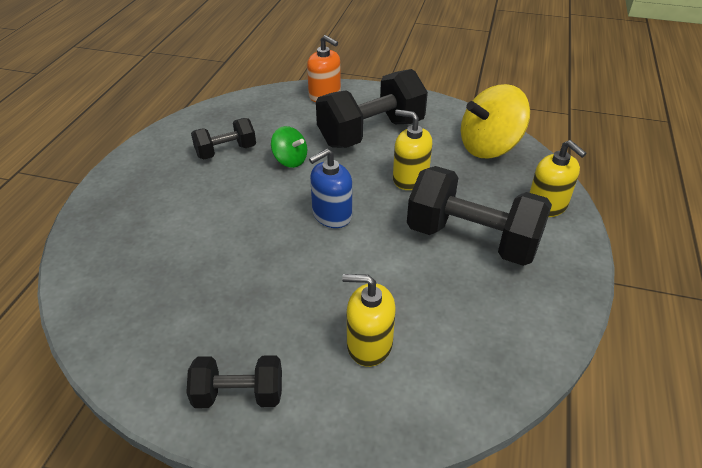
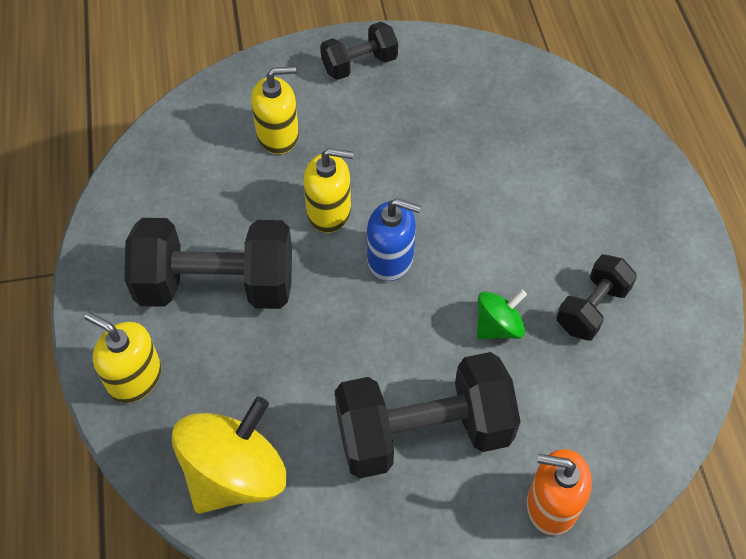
camera: 155 degrees right, 15 degrees up
(290, 160) = (498, 326): green spinning top -> green spinning top turned 135 degrees clockwise
(332, 215) = (390, 259): blue soap dispenser -> blue soap dispenser turned 75 degrees clockwise
(371, 133) = (423, 433): black dumbbell -> black dumbbell turned 45 degrees clockwise
(410, 178) = (325, 357): yellow soap dispenser -> yellow soap dispenser (329, 211)

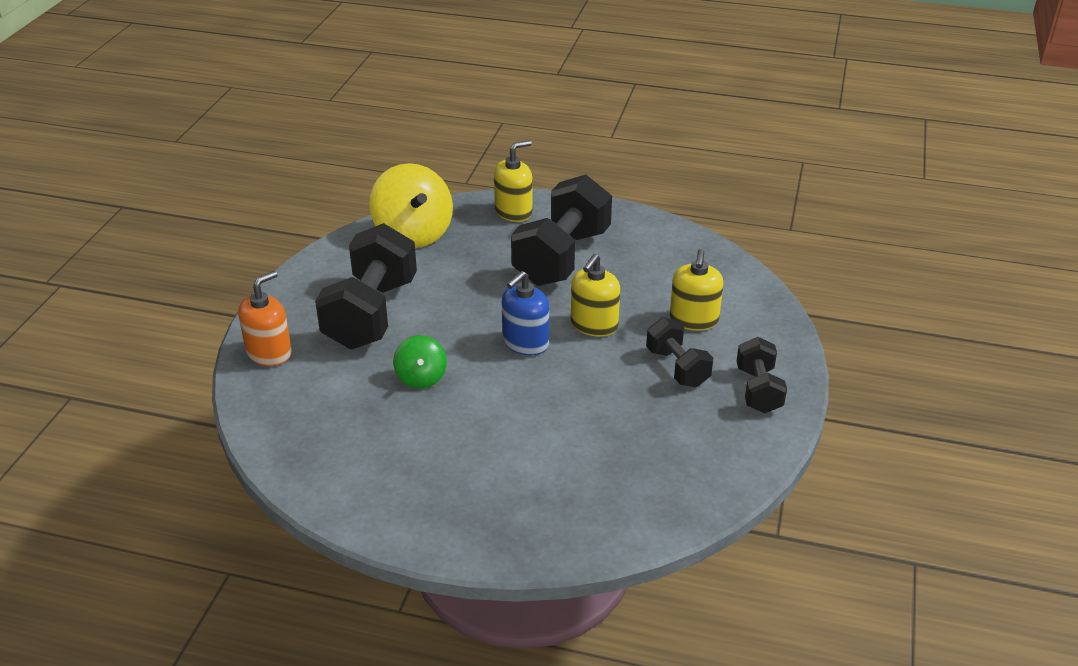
camera: 115 degrees right, 20 degrees down
(591, 308) = (394, 436): black dumbbell -> black dumbbell (677, 367)

